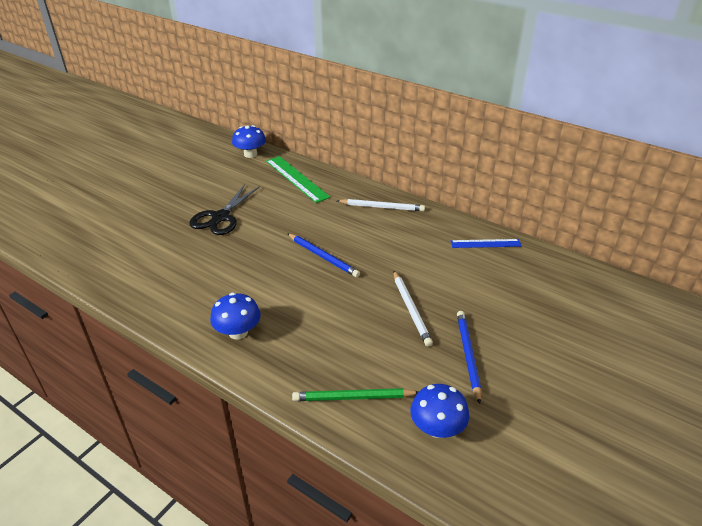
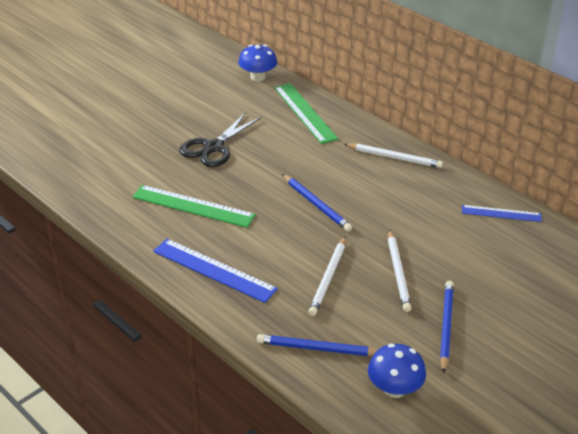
camera: 10 degrees right, 0 degrees up
(209, 273) = (193, 206): none -> green ruler
(238, 332) = (214, 270): blue mushroom -> blue ruler
(348, 324) = (328, 278): none -> white pencil
(353, 397) = (317, 348): green pencil -> blue pencil

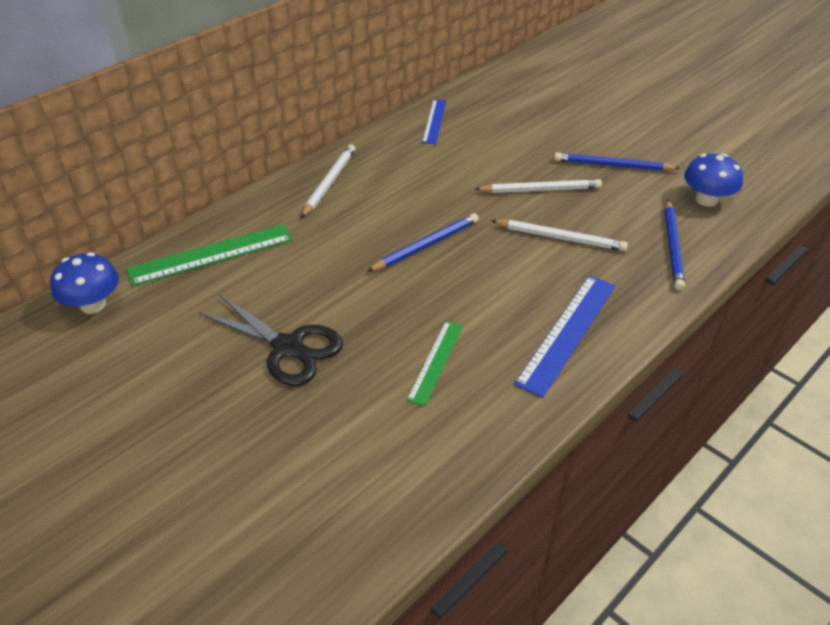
camera: 90 degrees left, 5 degrees up
(193, 206) = (436, 361): green ruler -> green ruler, size x0.62

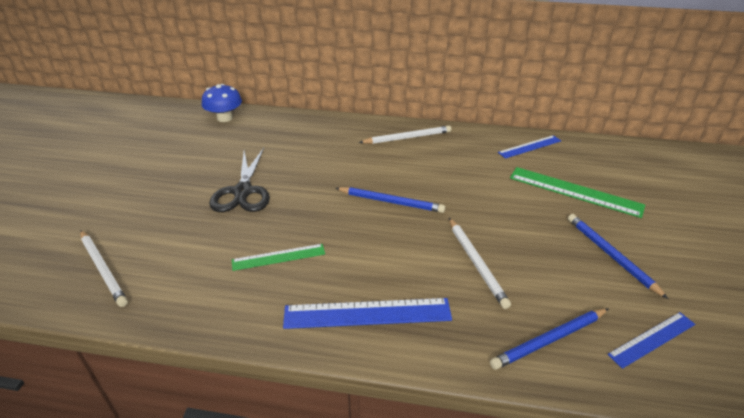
camera: 55 degrees right, 5 degrees down
(211, 254) = (297, 131): green ruler -> green ruler (575, 191)
(540, 190) = (521, 228): white pencil -> white pencil (103, 269)
(706, 199) = (652, 339): blue mushroom -> blue ruler

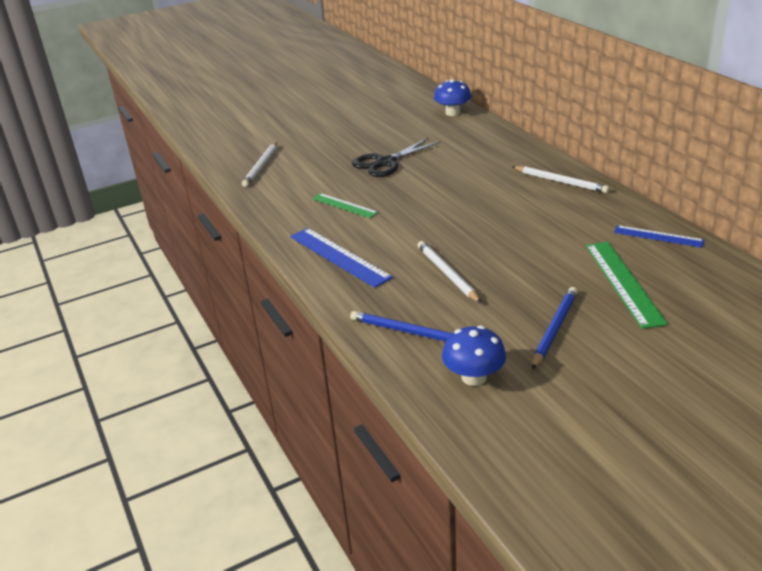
camera: 55 degrees right, 5 degrees down
(391, 202) = (463, 213): blue pencil -> none
(476, 263) = (447, 274): white pencil -> white pencil turned 120 degrees clockwise
(652, 339) = (474, 377): blue ruler -> blue mushroom

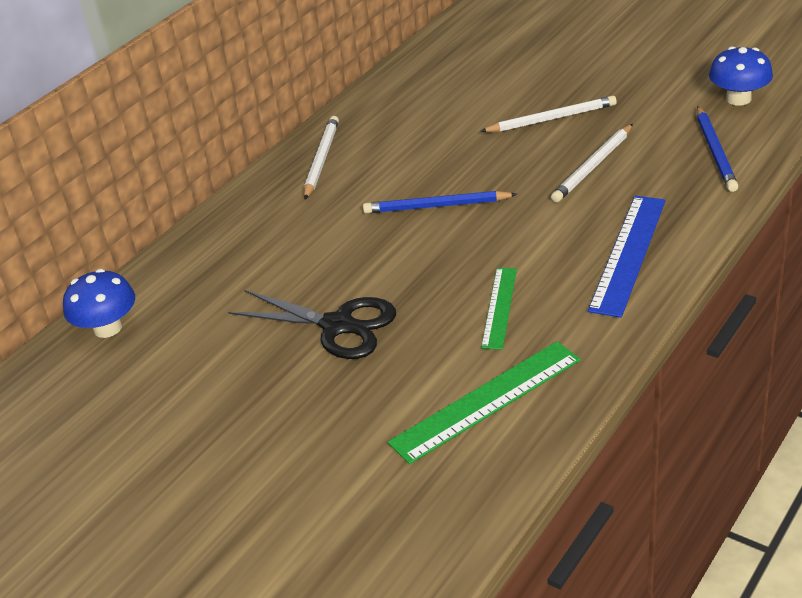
camera: 115 degrees left, 5 degrees up
(261, 166) = (427, 475): white pencil -> white pencil (551, 119)
(554, 329) = (628, 84): blue pencil -> blue pencil (437, 206)
(623, 282) = (519, 72): green ruler -> green ruler (486, 401)
(658, 236) = (416, 75): blue ruler -> none

